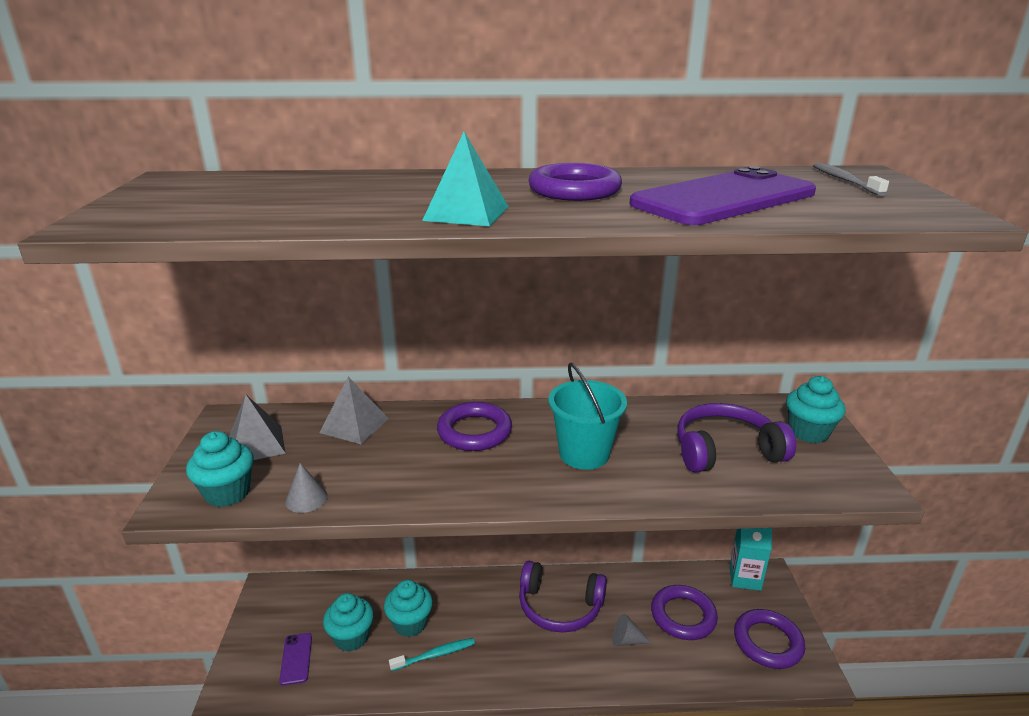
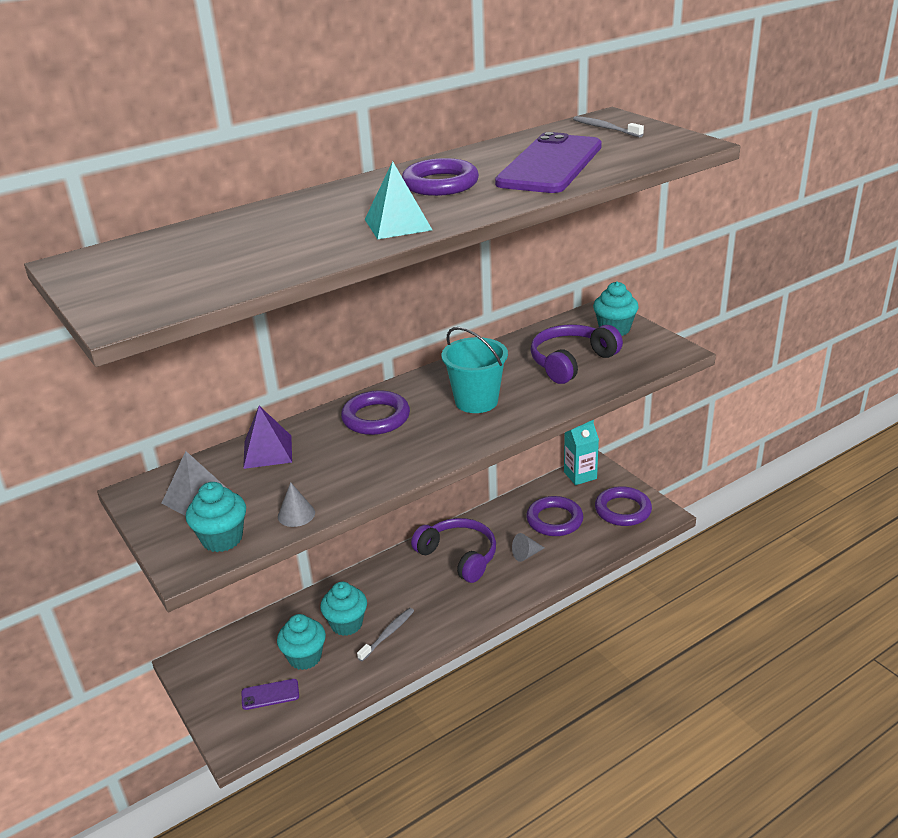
camera: 30 degrees left, 5 degrees up
(296, 659) = (270, 694): purple phone -> purple phone turned 60 degrees counterclockwise
(354, 425) = (268, 451): grey pyramid -> purple pyramid
(435, 655) = (388, 634): turquoise toothbrush -> grey toothbrush
(559, 607) = (459, 556): purple headphones -> purple headphones turned 120 degrees counterclockwise

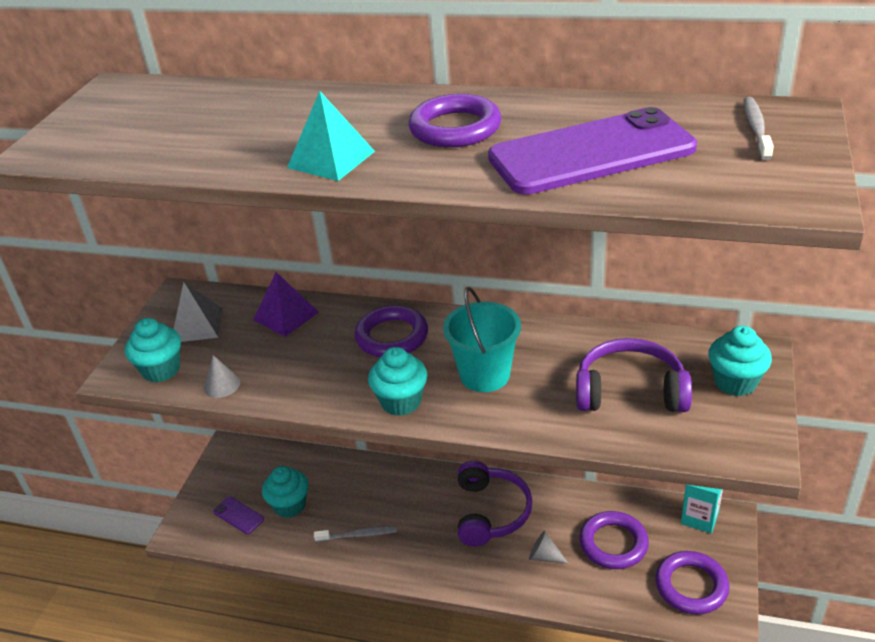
camera: 50 degrees right, 5 degrees up
(346, 624) = (345, 502): turquoise cupcake -> turquoise cupcake (401, 402)

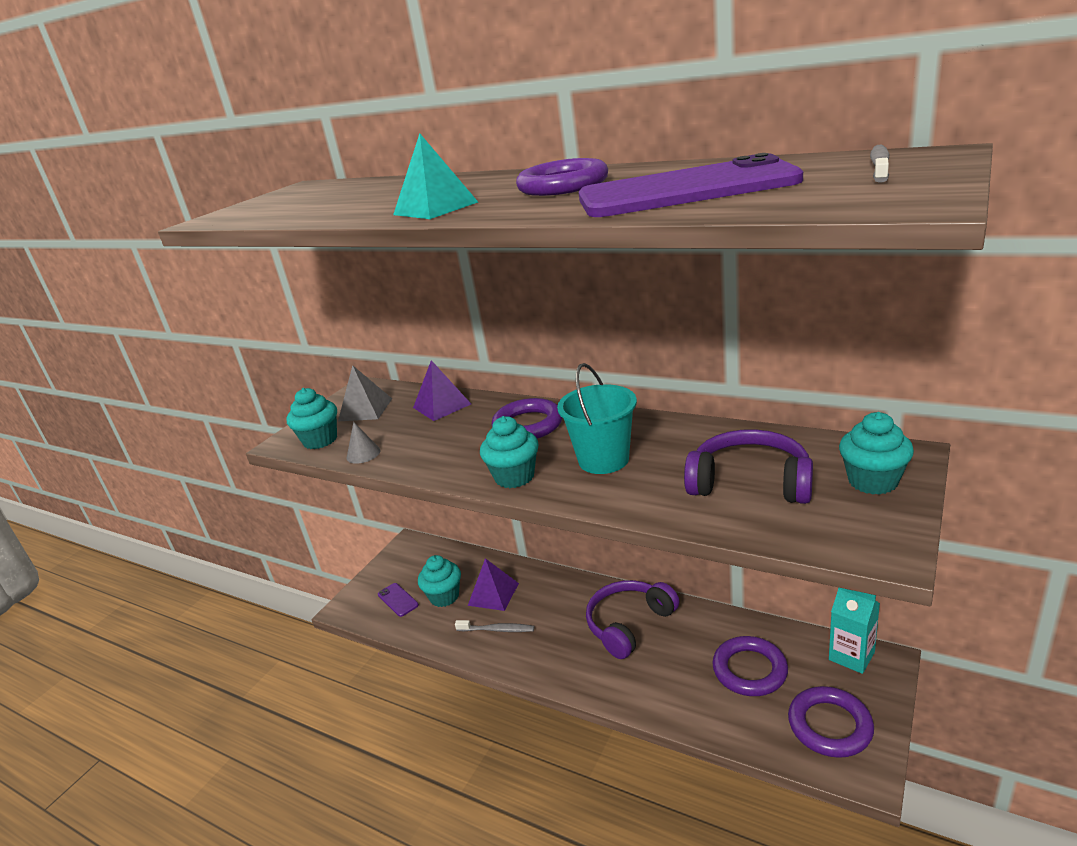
camera: 15 degrees right, 10 degrees down
(342, 496) = (493, 594): none -> purple pyramid
(491, 512) = (629, 624): purple headphones -> purple headphones turned 150 degrees counterclockwise
(544, 556) = (673, 673): grey cone -> none

